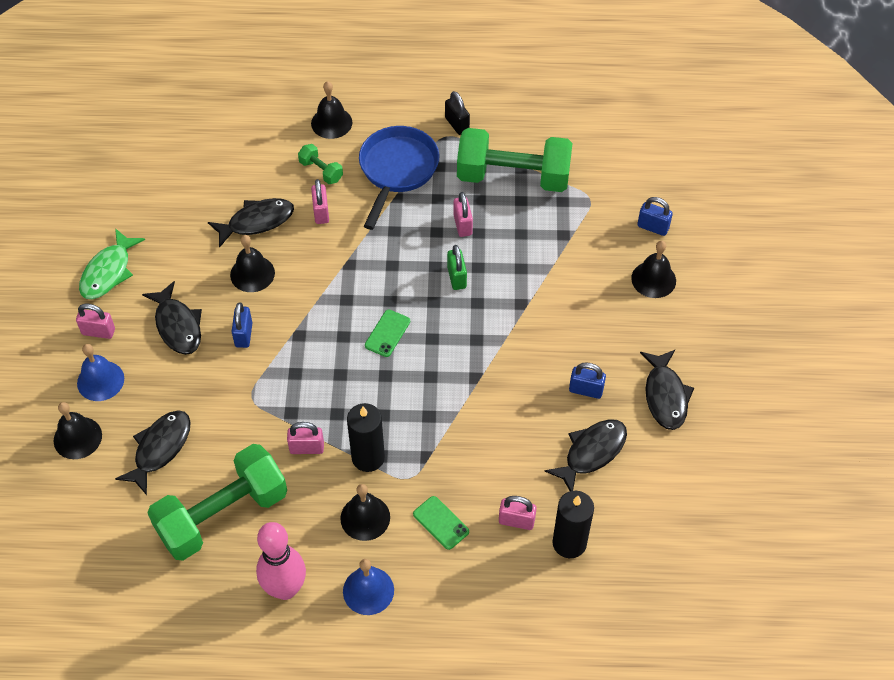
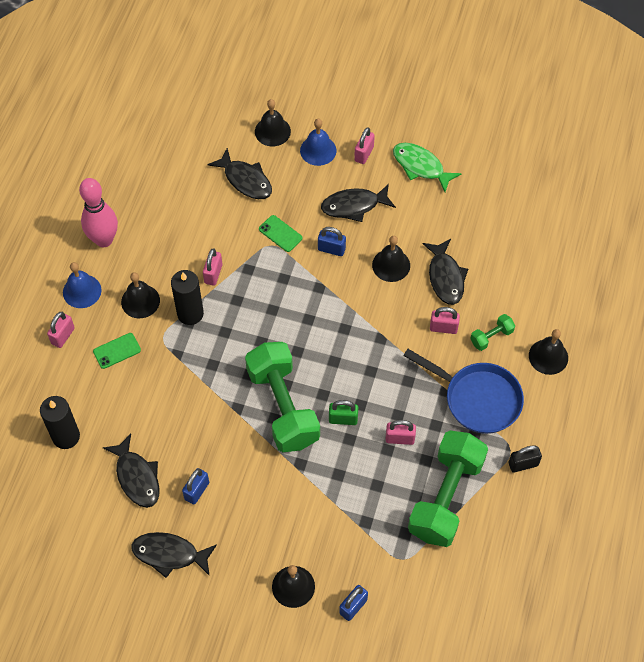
camera: 105 degrees right, 5 degrees up
(222, 515) = (177, 211): green dumbbell -> green dumbbell (283, 406)
(387, 333) = (301, 352): green phone -> green phone (280, 233)
(516, 521) = (98, 404): pink padlock -> pink padlock (63, 336)

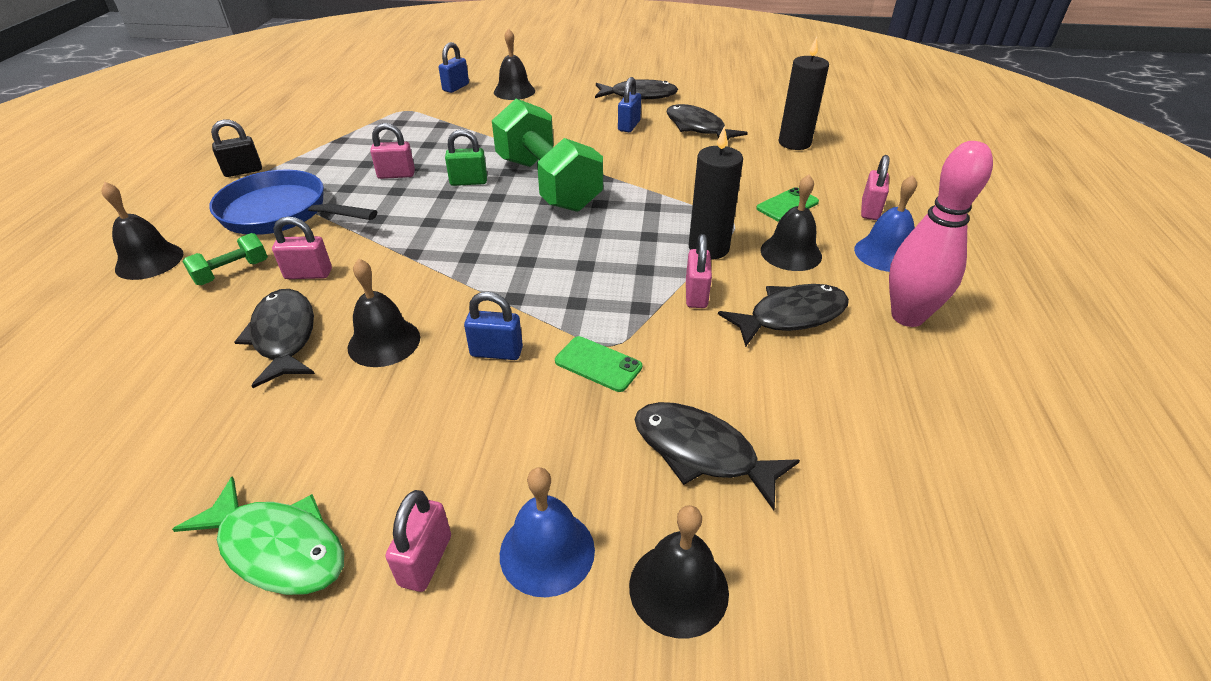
camera: 170 degrees right, 20 degrees down
(354, 206) = (452, 432): black fish -> black fish (791, 316)
(446, 497) = (348, 144): green dumbbell -> none

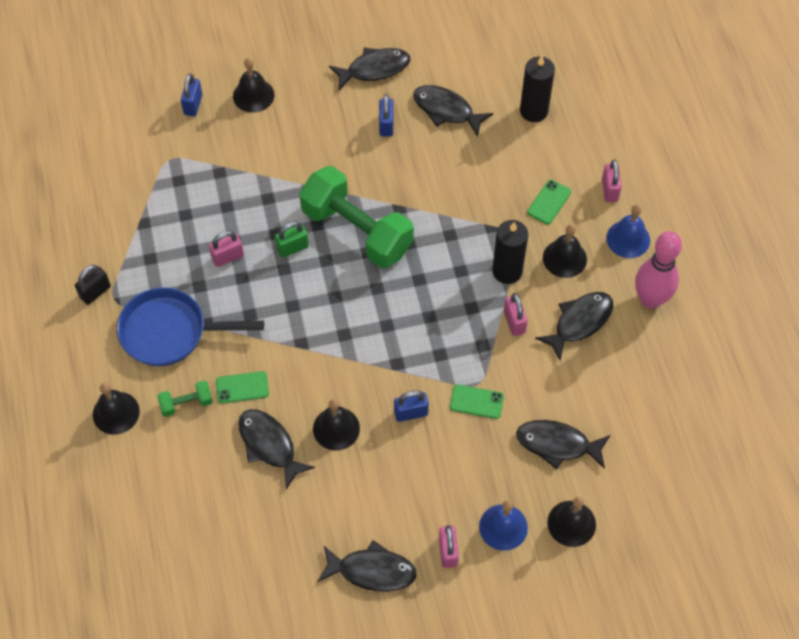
camera: 20 degrees left, 20 degrees up
(232, 272) = (186, 403): green dumbbell -> green dumbbell turned 45 degrees clockwise
(277, 547) = (372, 571): green fish -> black fish
(308, 274) = (242, 387): pink padlock -> green phone

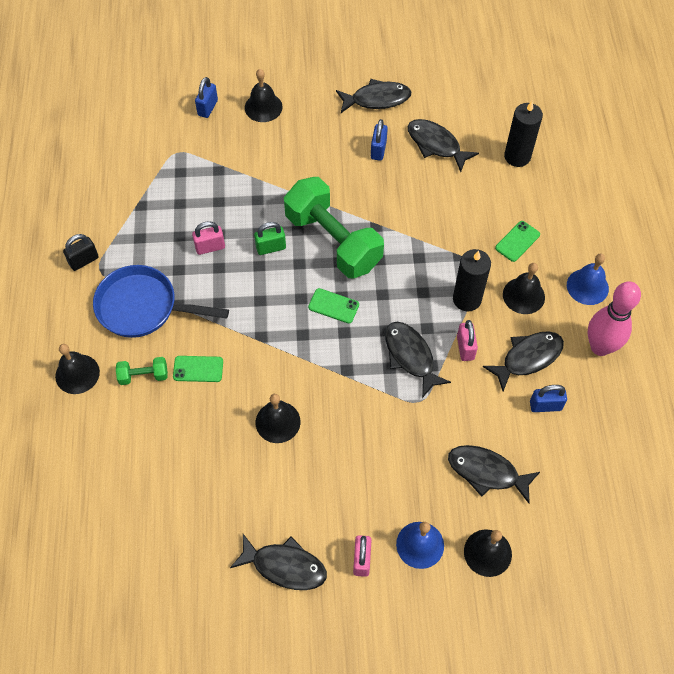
camera: 10 degrees right, 0 degrees up
(269, 445) = (212, 428): black fish -> black fish (410, 356)
(411, 413) = (351, 418): blue padlock -> blue padlock (545, 406)
(476, 402) = (416, 418): green phone -> green phone (333, 306)
(609, 190) = (577, 238): pink padlock -> none

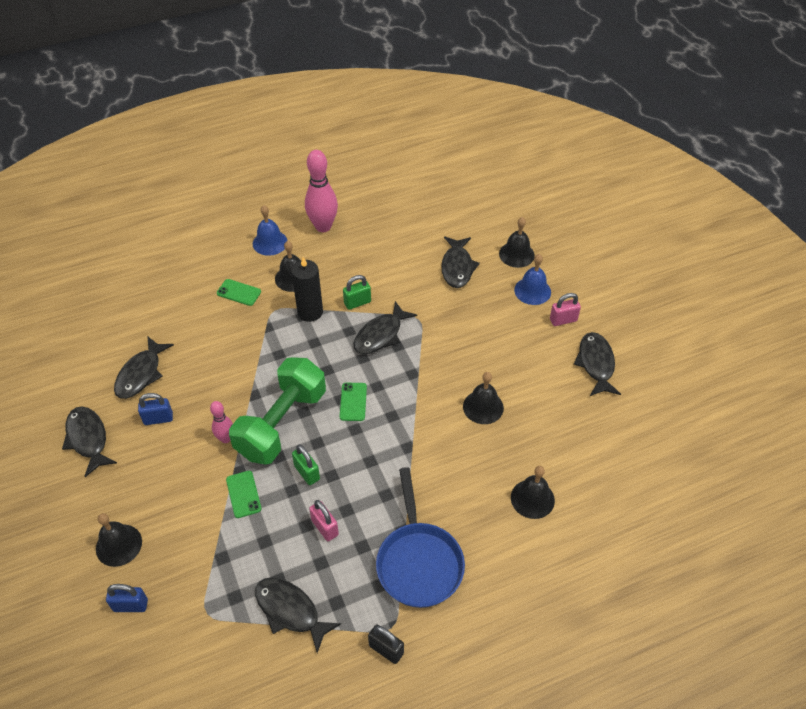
camera: 110 degrees left, 10 degrees down
(77, 374) = (517, 591): black bell -> black bell (532, 499)
(143, 376) = (491, 529): green dumbbell -> none
(198, 369) = (463, 485): green phone -> green phone (243, 494)
(335, 195) = (226, 438): none -> pink bowling pin
(465, 348) = (357, 302): pink padlock -> green padlock
(517, 156) = (142, 312): black candle -> none
(528, 358) = (350, 264): black fish -> black fish (290, 611)
(545, 406) = (387, 247): blue padlock -> none

